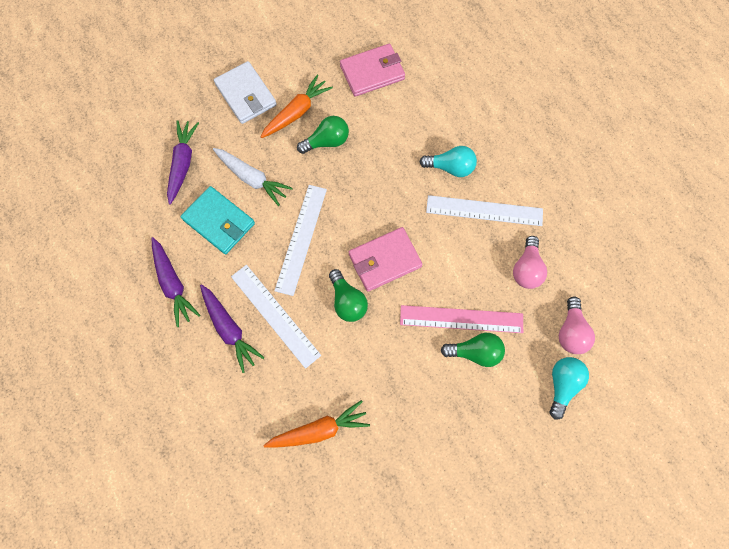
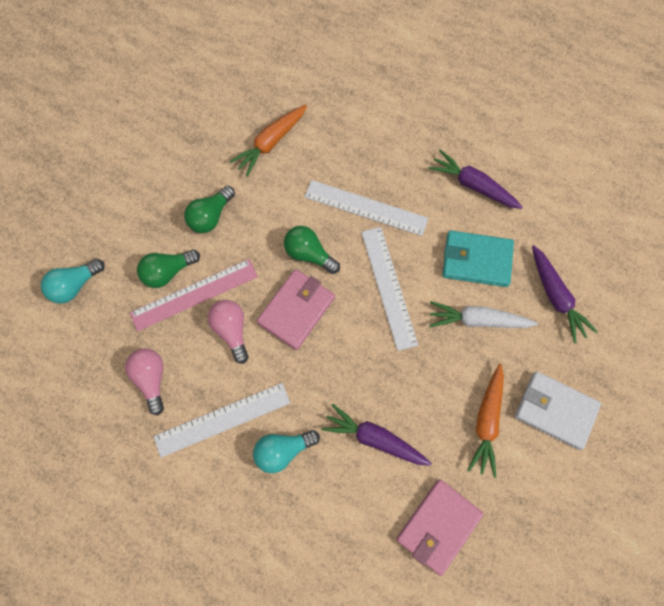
camera: 150 degrees right, 0 degrees up
(230, 329) = (396, 176): purple carrot -> purple carrot (374, 438)
(327, 141) = (431, 405): green light bulb -> green light bulb (210, 216)
(562, 385) = (75, 285): turquoise light bulb -> turquoise light bulb turned 60 degrees clockwise
(570, 331) = (83, 339): pink light bulb -> pink light bulb (231, 330)

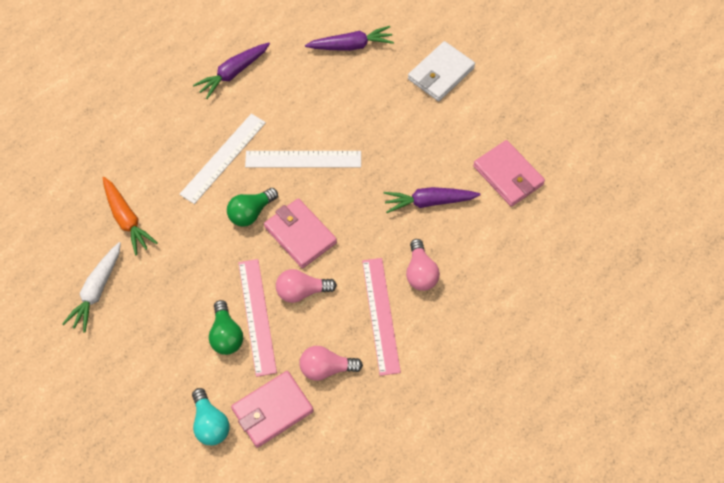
camera: 75 degrees left, 10 degrees down
(97, 339) = (272, 410): none -> pink wallet
(210, 216) = (183, 287): green light bulb -> none
(222, 419) = (380, 315): white ruler -> pink ruler
(283, 450) = (420, 273): turquoise light bulb -> pink light bulb
(374, 438) = (429, 202): purple carrot -> purple carrot turned 45 degrees clockwise
(476, 260) = (301, 90): turquoise wallet -> none
(477, 320) = (353, 103): white carrot -> white carrot (97, 291)
(486, 422) = (437, 121): orange carrot -> none

